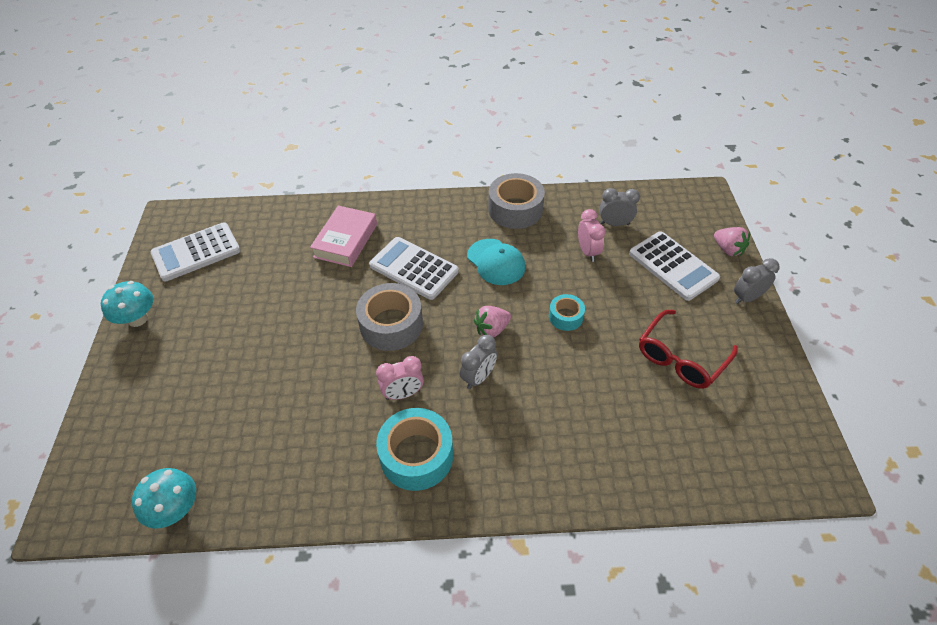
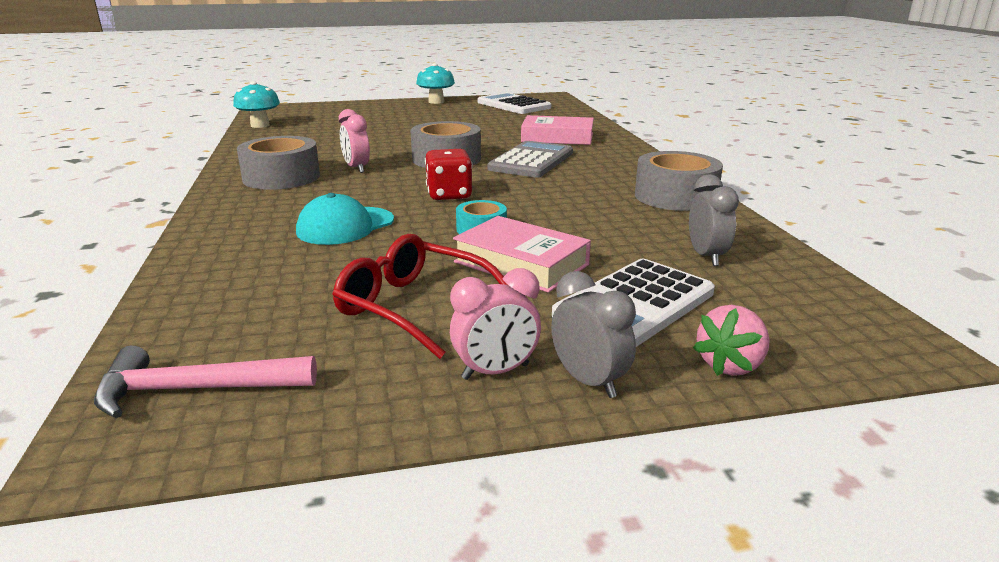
camera: 80 degrees right, 25 degrees down
(414, 268) = (531, 161): white calculator -> grey calculator
(416, 456) = (281, 177): turquoise tape -> grey tape
(478, 377) = (376, 193): grey clock -> none
(492, 329) = (449, 195): pink strawberry -> red dice
(496, 262) = (564, 192): turquoise cap -> turquoise cap (345, 226)
(587, 252) = (621, 239): pink clock -> pink clock (495, 372)
(622, 303) = (521, 263): none -> pink book
(775, 451) = (196, 390): none -> pink hammer

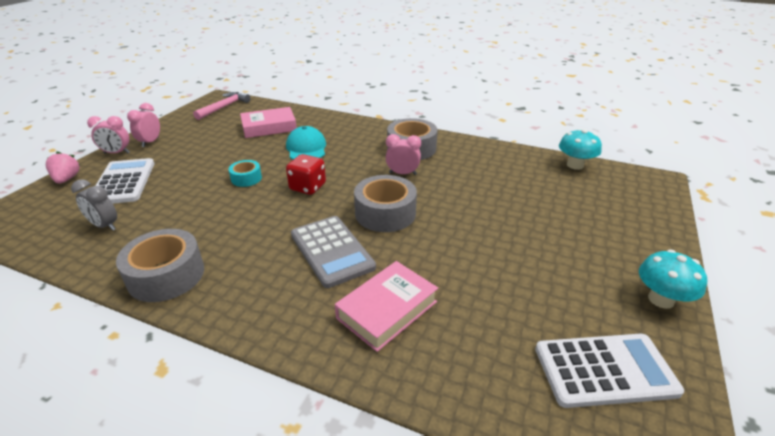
camera: 125 degrees right, 10 degrees up
(414, 307) = (208, 142): red glasses -> none
(521, 263) = (197, 173): pink book -> pink book (269, 127)
(589, 382) = (117, 153): grey clock -> pink clock

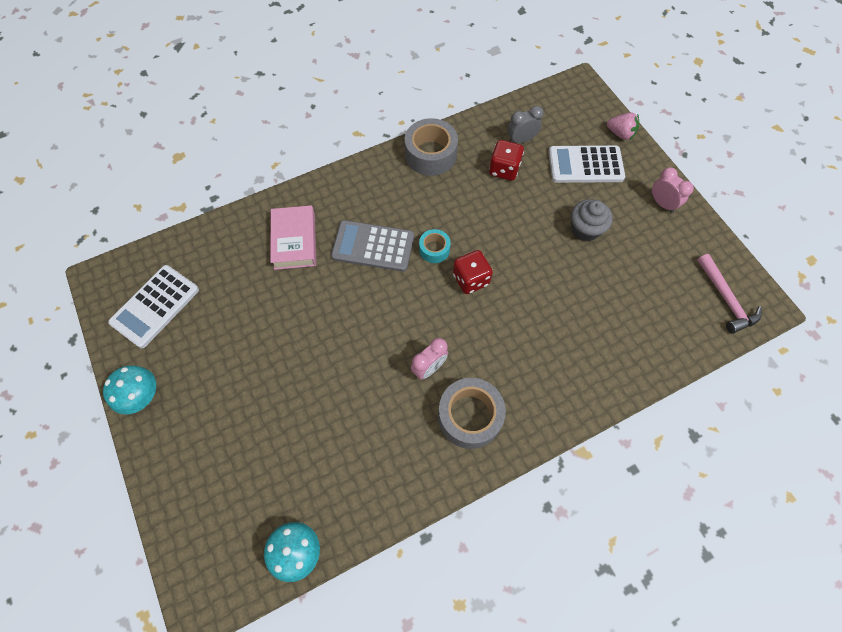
camera: 130 degrees right, 30 degrees up
(117, 153) = (653, 174): pink clock -> none
(123, 182) = (585, 165): white calculator -> white calculator turned 150 degrees clockwise
(159, 219) = (504, 169): none -> red dice
(204, 160) = (585, 229): none -> grey cupcake
(246, 178) = (524, 244): turquoise tape -> turquoise tape (434, 249)
(269, 127) = (629, 314): pink book -> none
(306, 148) = (548, 320): turquoise cap -> none
(385, 213) = (384, 308): grey tape -> none

